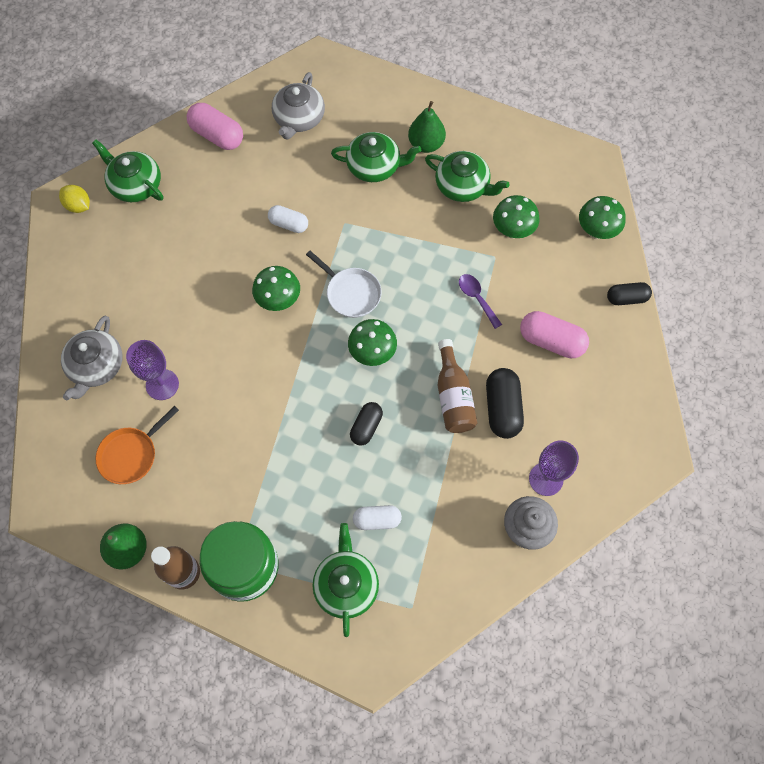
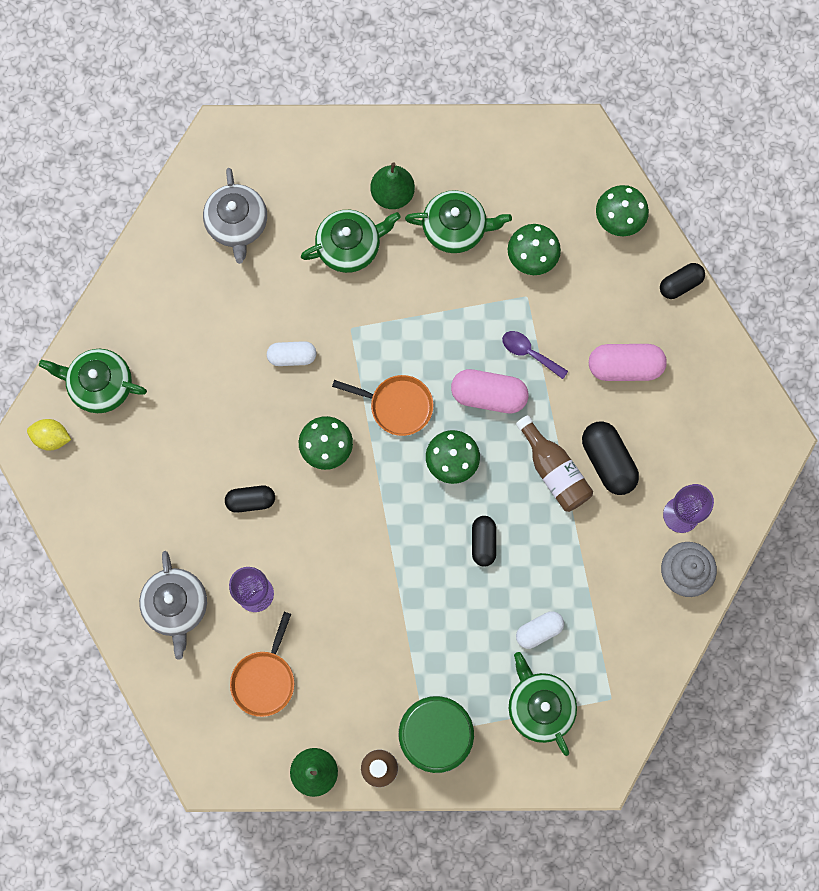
camera: 25 degrees left, 10 degrees up
(198, 313) = (251, 500): none -> black capsule
(217, 135) = (157, 284): pink capsule -> pink capsule (488, 395)
(350, 293) = (397, 405): white pan -> orange pan

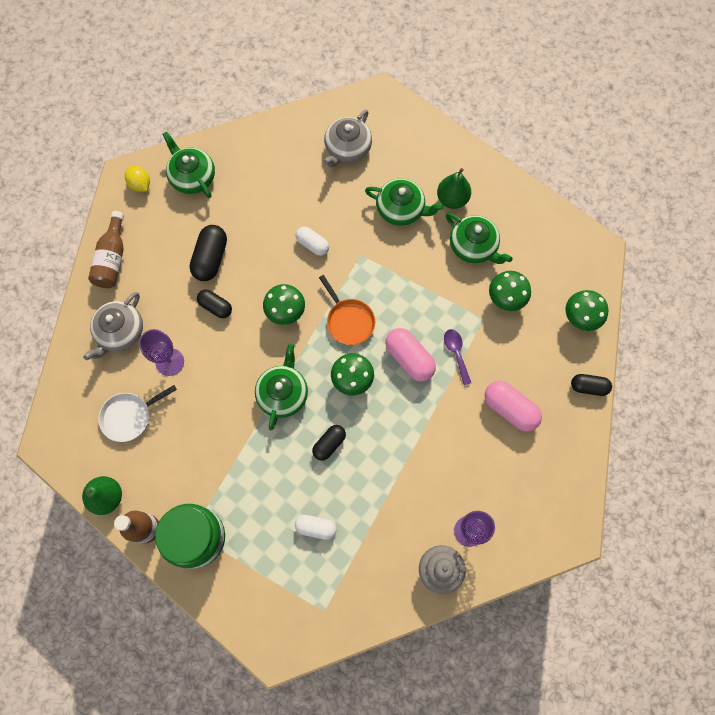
camera: 40 degrees right, 5 degrees down
(265, 679) = (129, 416): orange pan -> white pan
(540, 706) = (275, 576): green teapot -> green teapot (283, 393)
(554, 471) = (410, 436): brown bottle -> brown bottle (112, 259)
(608, 461) = (449, 458): black capsule -> black capsule (211, 258)

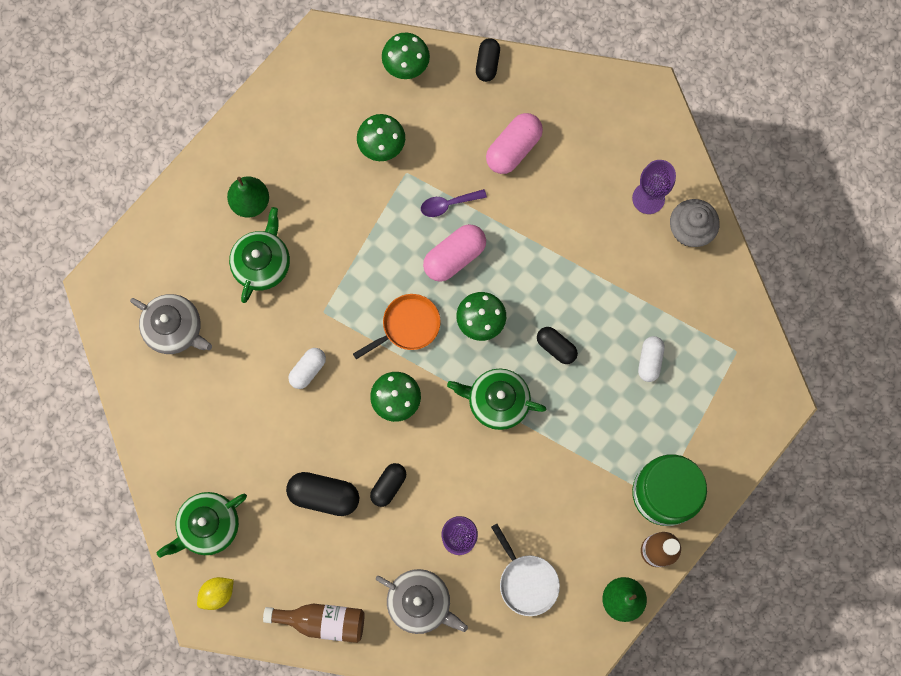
camera: 90 degrees left, 5 degrees up
(474, 246) = (314, 179): green teapot -> none

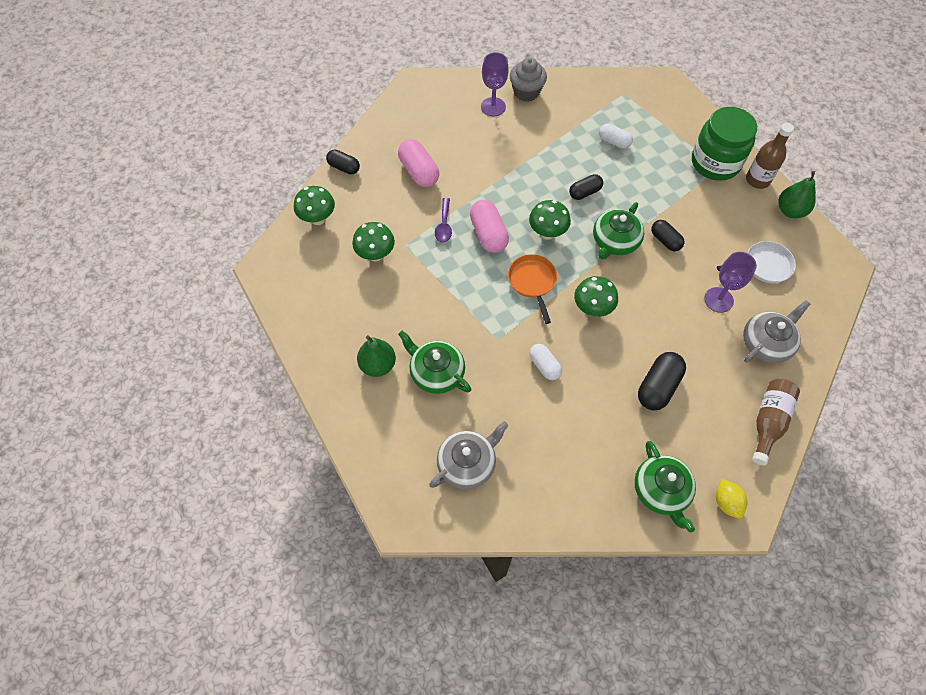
camera: 70 degrees left, 15 degrees down
(388, 485) = (662, 336): black capsule -> black capsule (665, 240)

